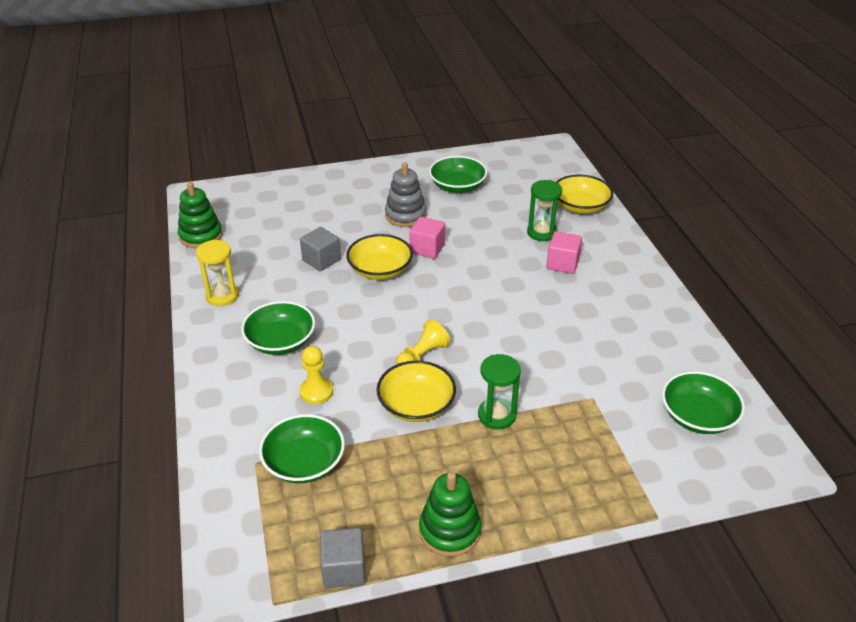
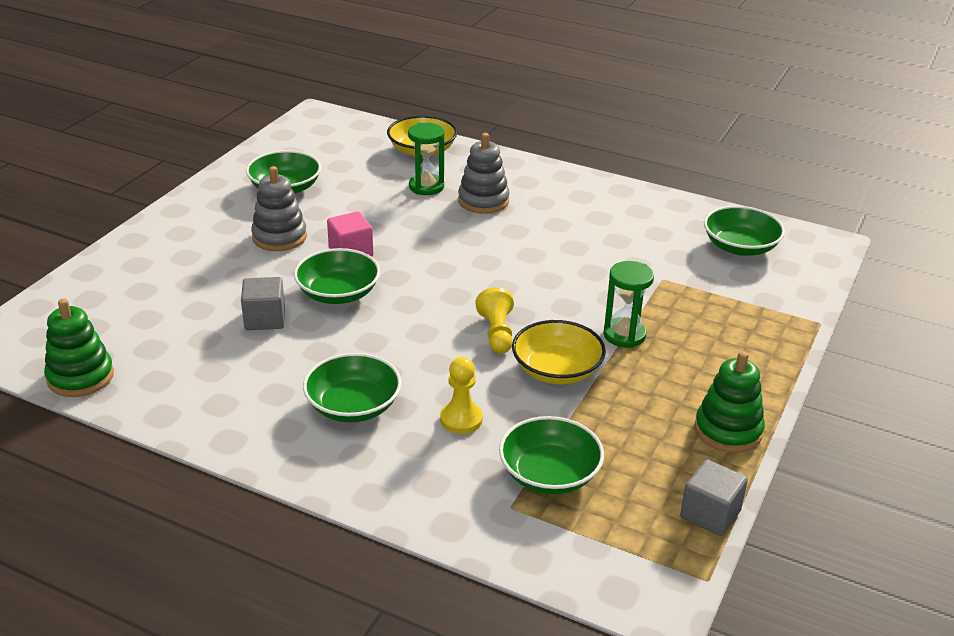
camera: 50 degrees left, 5 degrees down
(222, 296) = (217, 410): yellow hourglass -> none
(380, 269) = (338, 293): yellow bowl -> green bowl
(562, 264) = (483, 201): pink cube -> grey stacking toy

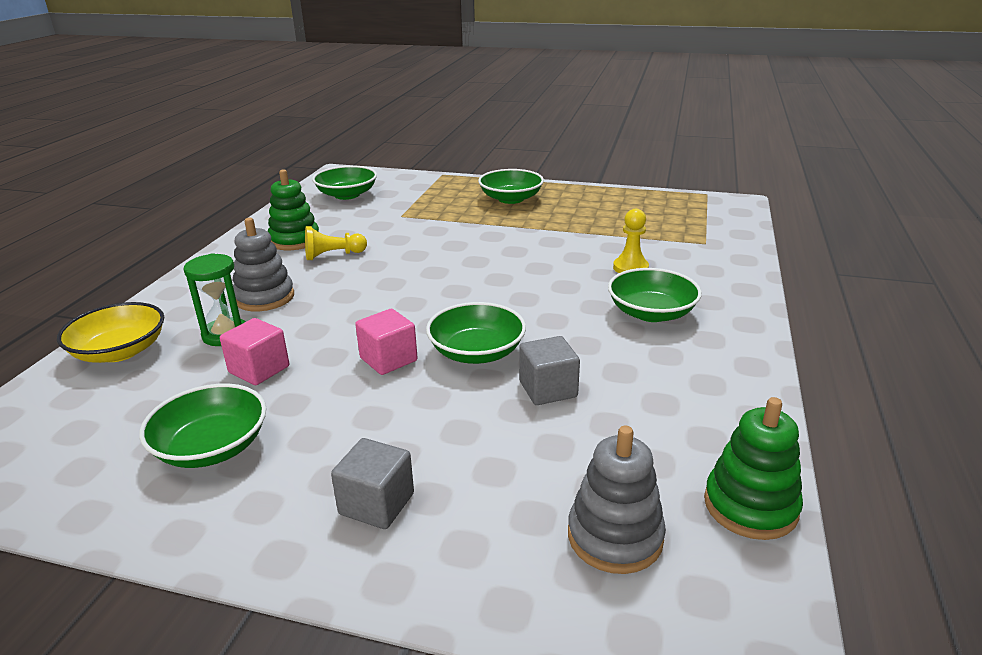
camera: 100 degrees left, 5 degrees down
(279, 237) = (359, 420): grey stacking toy -> grey stacking toy (615, 537)
(367, 201) = (259, 369): none -> pink cube
(497, 333) = (507, 267): yellow pawn -> yellow pawn (333, 255)
(549, 474) = (662, 235): green bowl -> green bowl (511, 199)
(557, 370) = (544, 241): yellow bowl -> none
(624, 335) = (485, 223): green hourglass -> none
(710, 514) = (654, 194): grey cube -> grey cube (376, 504)
(728, 430) = (574, 193): green stacking toy -> green stacking toy (294, 240)

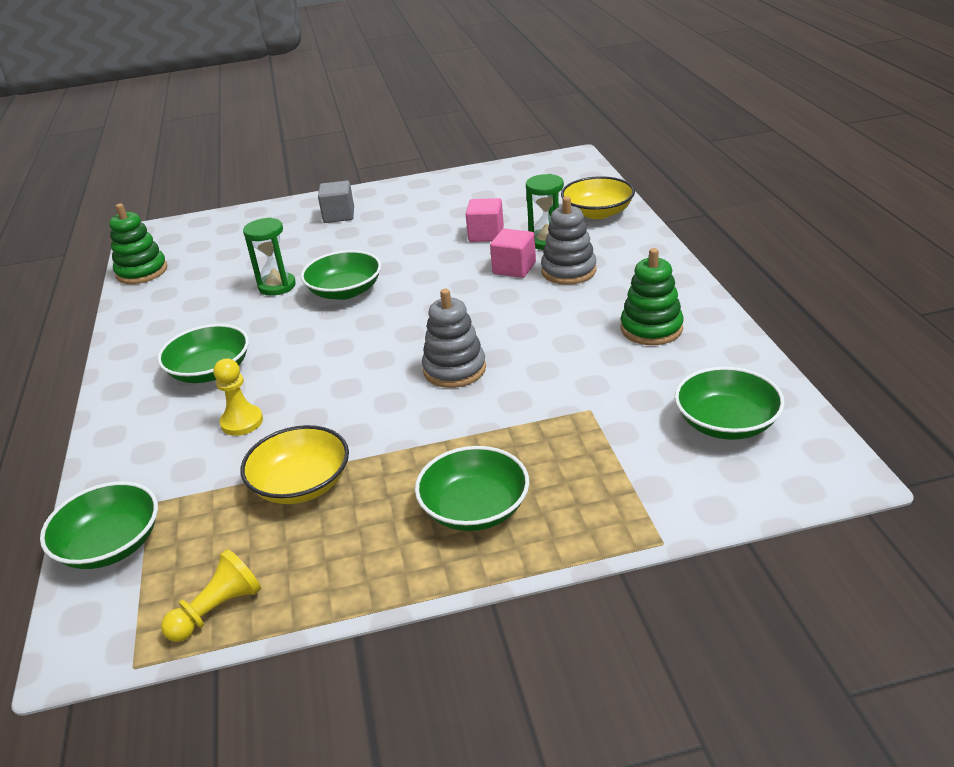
camera: 155 degrees right, 5 degrees up
(212, 447) = (452, 203): green bowl -> green bowl (110, 545)
(333, 255) = (579, 326): yellow pawn -> yellow pawn (217, 610)
(388, 359) = (405, 267): pink cube -> pink cube (514, 268)
(548, 389) = (277, 286): grey cube -> green hourglass
(600, 228) = (301, 484): none -> yellow bowl
(615, 537) = (213, 241): grey stacking toy -> grey stacking toy (454, 369)

